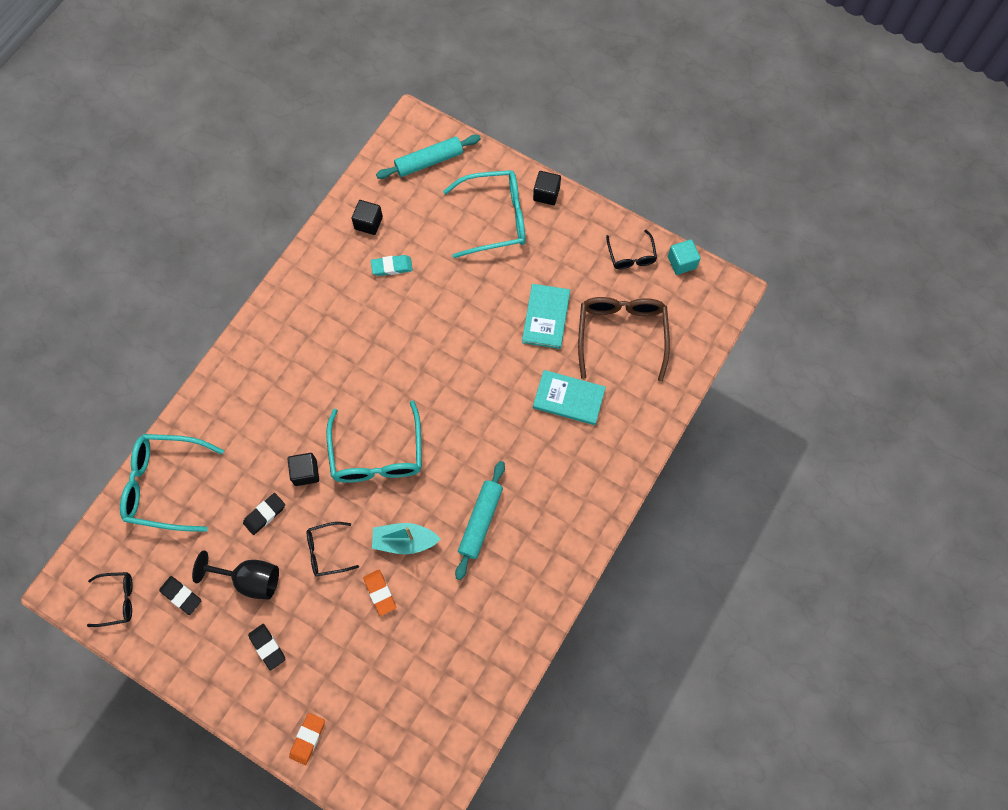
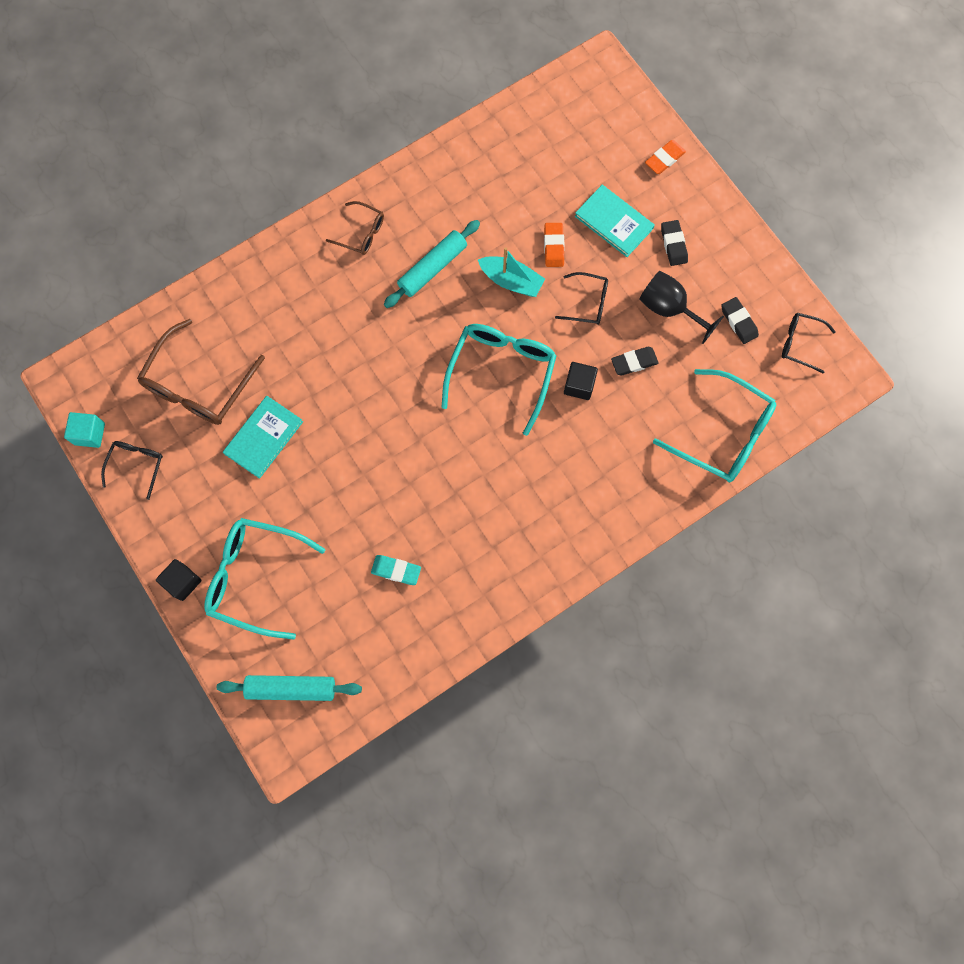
camera: 155 degrees left, 5 degrees up
(368, 223) = (397, 638): black cube -> none
(560, 525) = (361, 233): none -> brown glasses
(569, 398) = (288, 344): turquoise book -> turquoise book (614, 222)

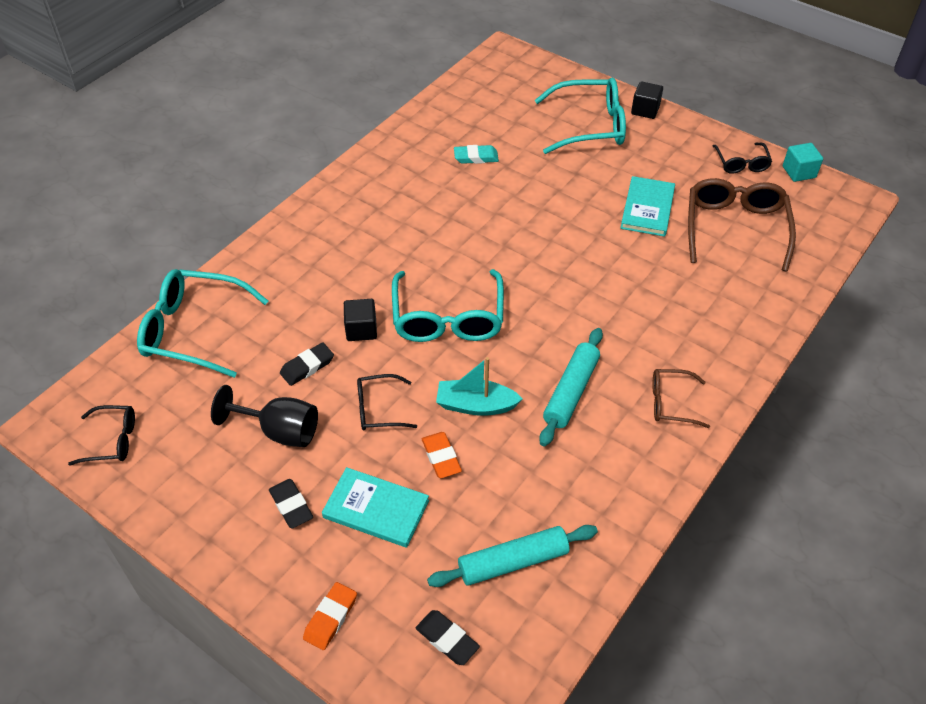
camera: 160 degrees right, 25 degrees down
(291, 688) = (520, 79): turquoise rolling pin -> turquoise rolling pin (513, 562)
(738, 322) = (191, 442): black eraser -> black eraser (447, 639)

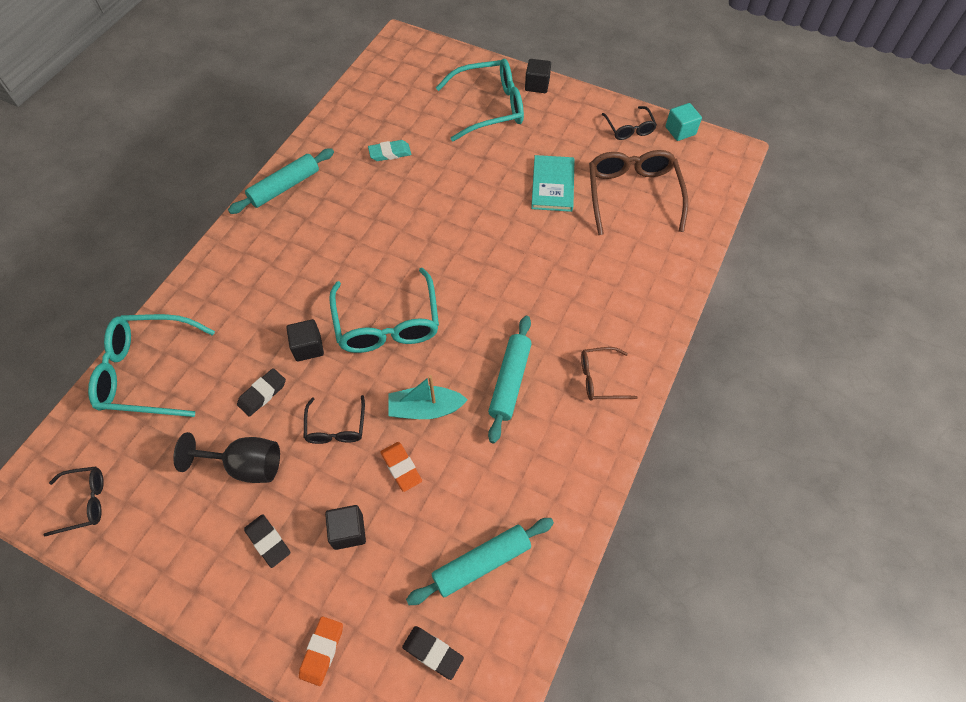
camera: 10 degrees left, 10 degrees up
(361, 176) = (285, 187): none -> turquoise rolling pin
(376, 509) = (348, 531): turquoise book -> black cube
(378, 409) = (336, 427): black glasses -> black glasses turned 75 degrees counterclockwise

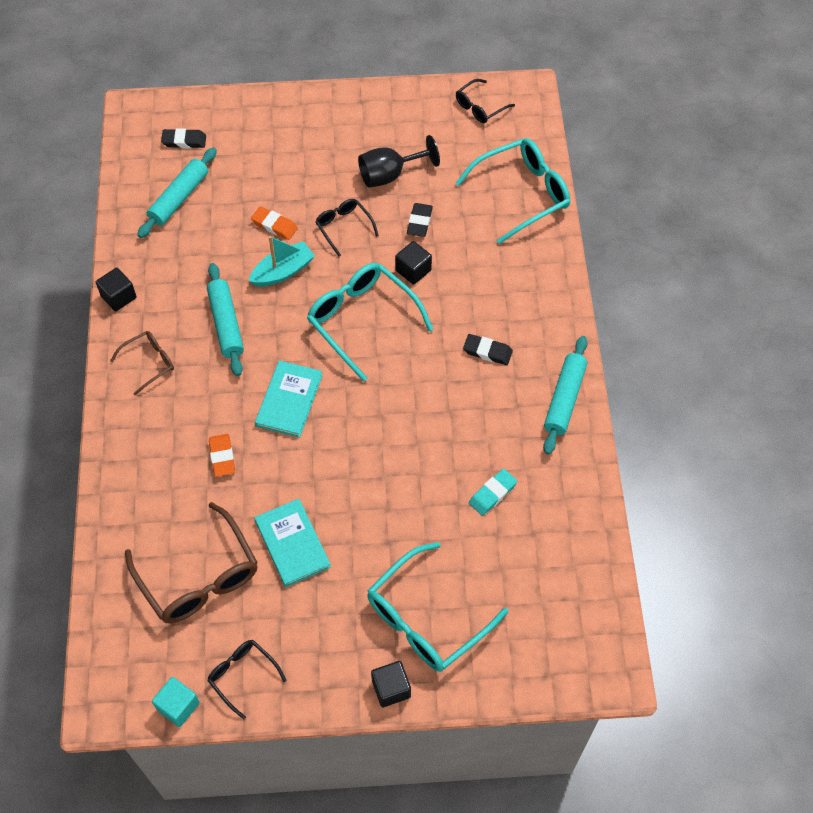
camera: 150 degrees right, 0 degrees up
(268, 541) = (336, 144): black eraser -> black eraser (487, 351)
(322, 651) = (256, 111): orange eraser -> orange eraser (222, 457)
(348, 531) = (285, 173): black cube -> black cube (118, 297)
(494, 285) = (289, 400): none -> turquoise book

